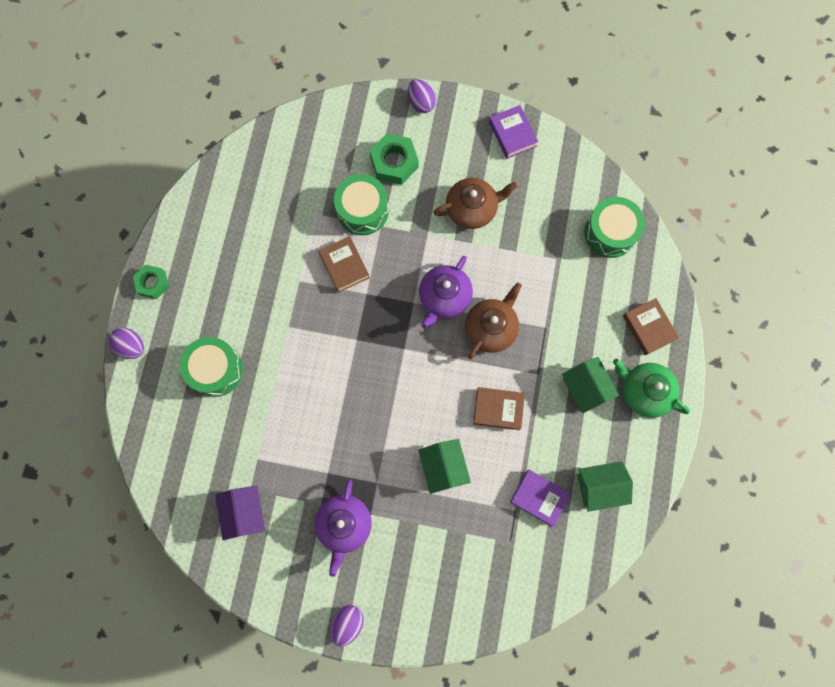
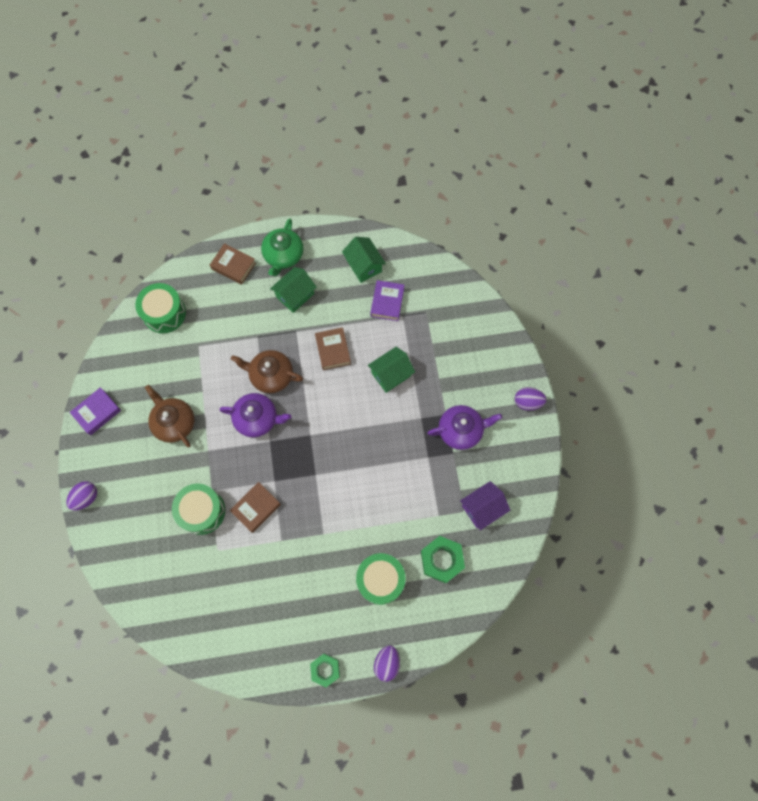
camera: 110 degrees left, 5 degrees down
(394, 162) = (149, 500): green nut -> green nut (442, 560)
(648, 328) = (233, 266): brown book -> brown book turned 75 degrees clockwise

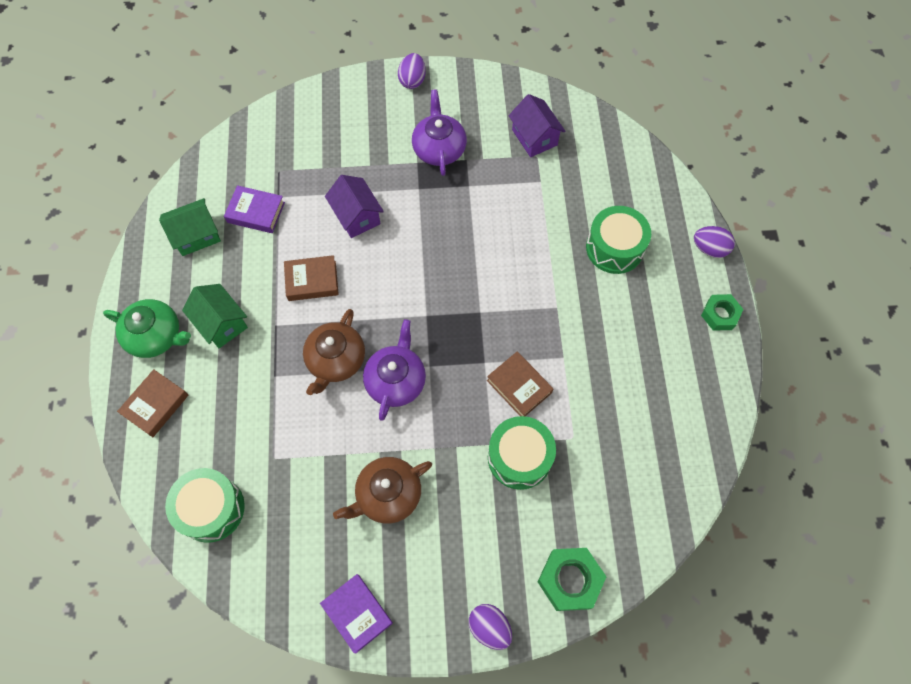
camera: 85 degrees left, 5 degrees down
(391, 374) = (356, 216): green house -> purple house
(442, 560) = (592, 183): green nut -> green nut (570, 580)

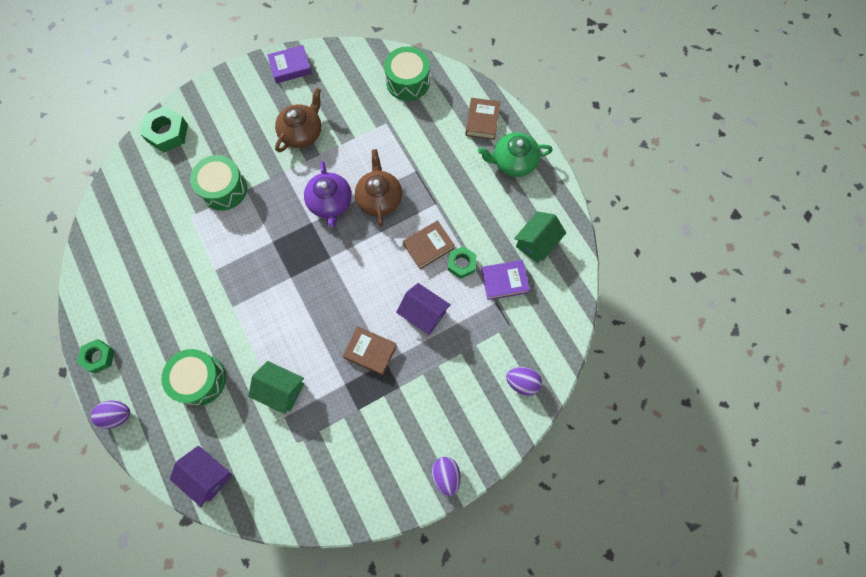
camera: 155 degrees right, 5 degrees up
(221, 323) = (474, 188): green house -> green house (281, 390)
(288, 248) = (461, 264): none -> green nut
(357, 613) = (290, 67): purple book -> purple book turned 45 degrees counterclockwise
(439, 149) = (386, 410): purple teapot -> none
(489, 627) = (209, 91): purple egg -> purple egg (522, 382)
(519, 386) = (240, 235): brown book -> brown book (370, 351)
(534, 137) = (305, 462): purple house -> purple house (208, 475)

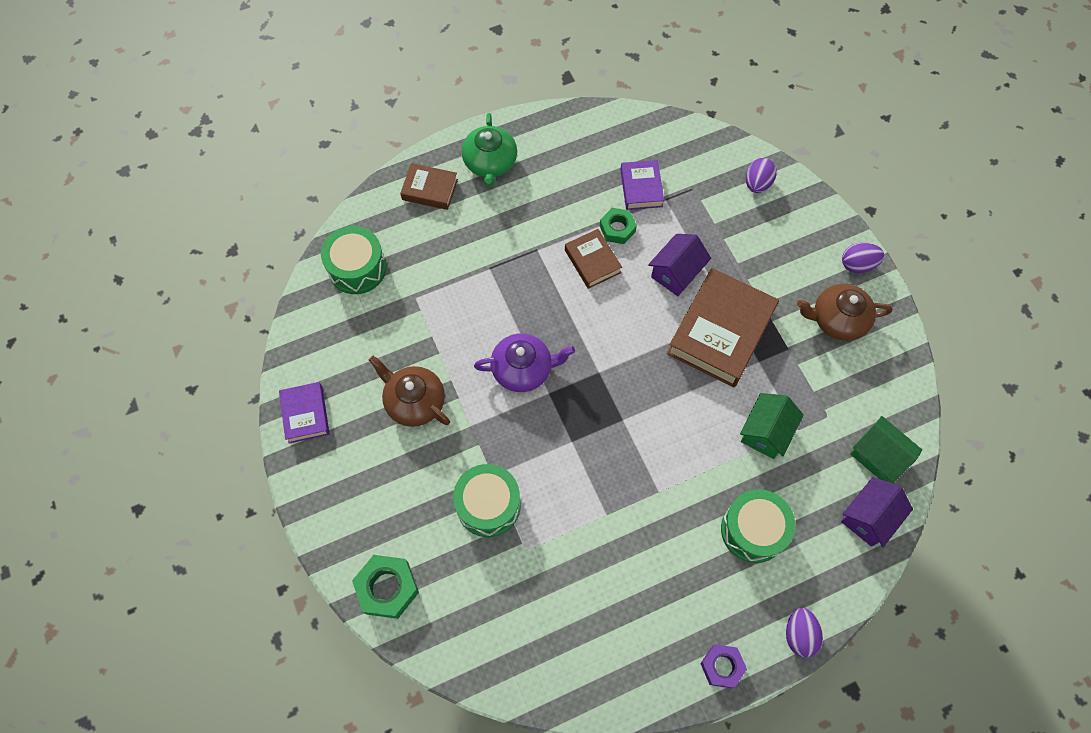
camera: 85 degrees left, 5 degrees down
(99, 357) = (722, 666): green nut -> purple nut
(370, 351) = (720, 332): brown book -> brown book, size x1.89
(379, 198) = (523, 311): brown teapot -> brown teapot (837, 319)
(536, 243) = (597, 151): green house -> green house (878, 456)

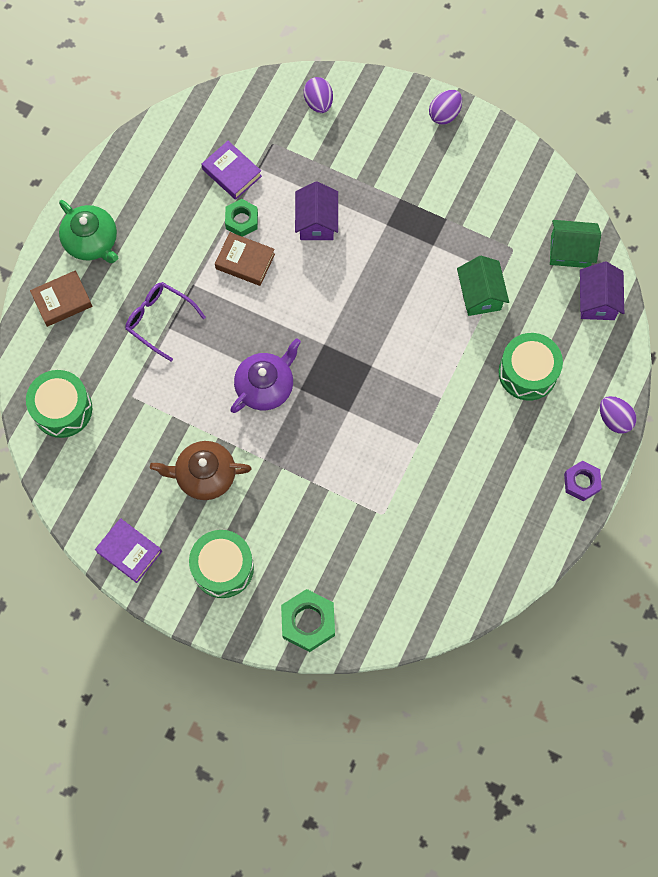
camera: 40 degrees left, 5 degrees up
(487, 257) = (160, 320): none -> purple glasses
(488, 505) = (328, 505): green drum -> green drum (223, 567)
(720, 332) = (387, 243): brown book -> none
(837, 319) = (463, 169): brown teapot -> none

